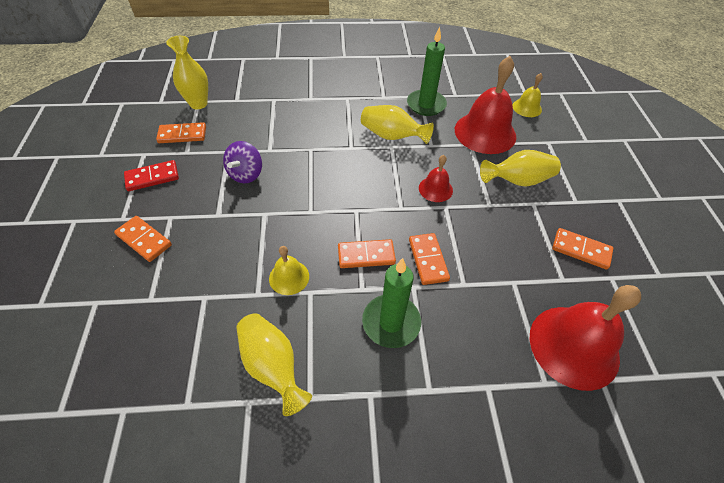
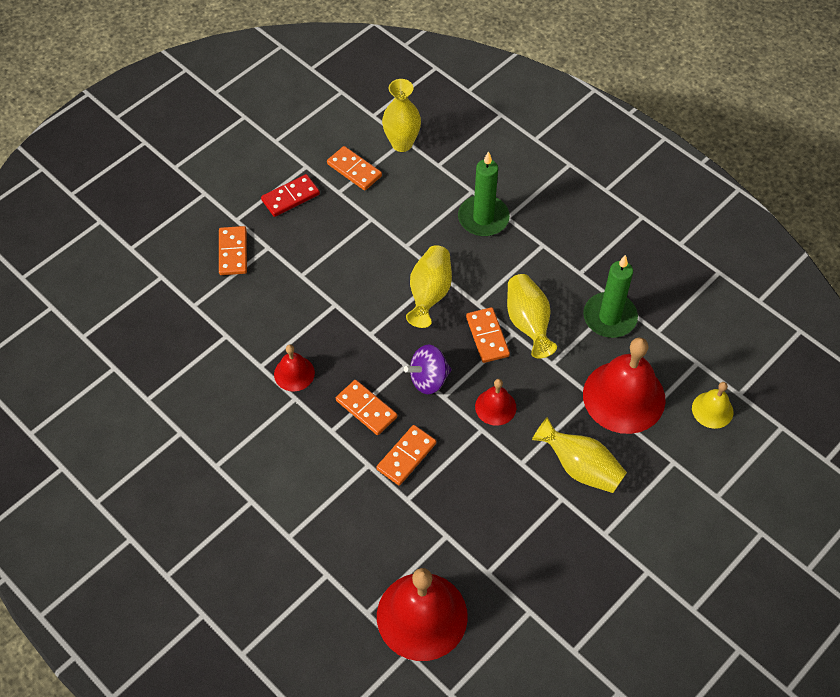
camera: 50 degrees right, 5 degrees up
(152, 177) = (290, 197): red domino -> red domino turned 60 degrees counterclockwise
(246, 174) = (361, 255): purple spinning top -> purple spinning top (428, 379)
(273, 366) = (217, 424): yellow vase -> yellow vase (429, 294)
(289, 277) = (294, 373): yellow bell -> red bell
(391, 322) = (321, 472): green candle -> green candle (483, 218)
(581, 250) = (540, 569): orange domino -> orange domino (487, 336)

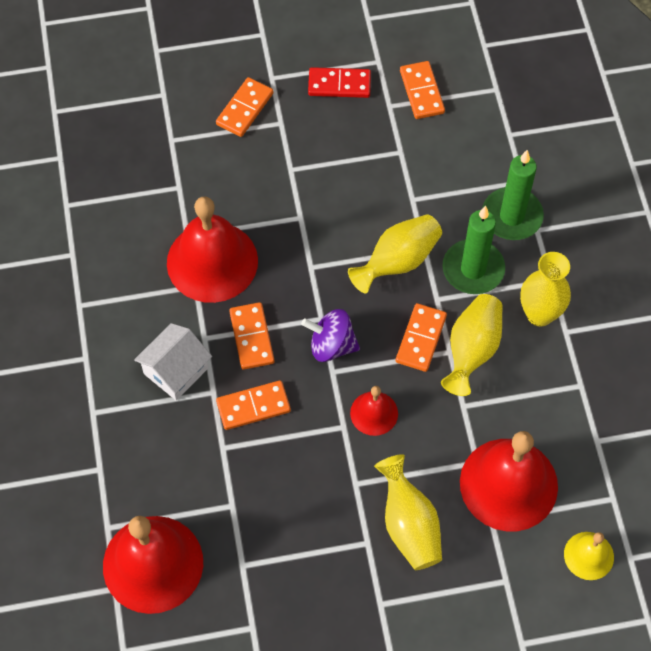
camera: 35 degrees right, 5 degrees up
(294, 373) = (212, 261): red bell -> red bell, size x2.00
(328, 467) = (176, 371): none -> white house
(402, 143) = (490, 91): yellow vase -> yellow vase (539, 314)
(609, 317) = (559, 395): green candle -> green candle (473, 269)

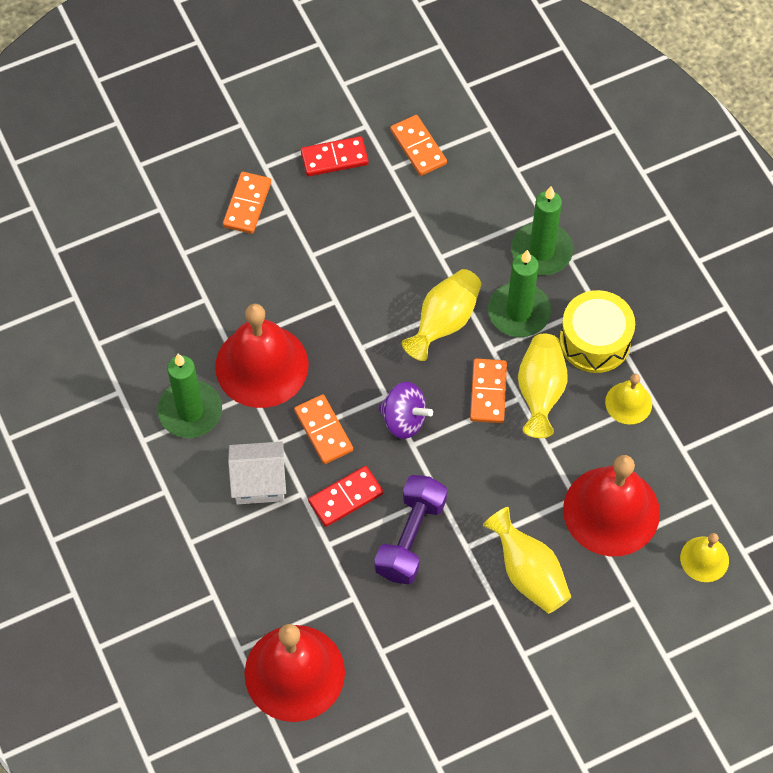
camera: 15 degrees left, 0 degrees up
(132, 288) = (190, 411): none -> green candle
(176, 371) = (259, 482): white house -> white house turned 60 degrees clockwise
(253, 407) = (346, 498): orange domino -> red domino
(304, 461) = (410, 538): none -> purple dumbbell
(331, 345) = (404, 420): purple spinning top -> purple spinning top turned 150 degrees counterclockwise
(374, 413) = (464, 475): red bell -> none
(539, 314) = (595, 341): yellow vase -> yellow drum
(556, 382) = (628, 403): none -> yellow bell

